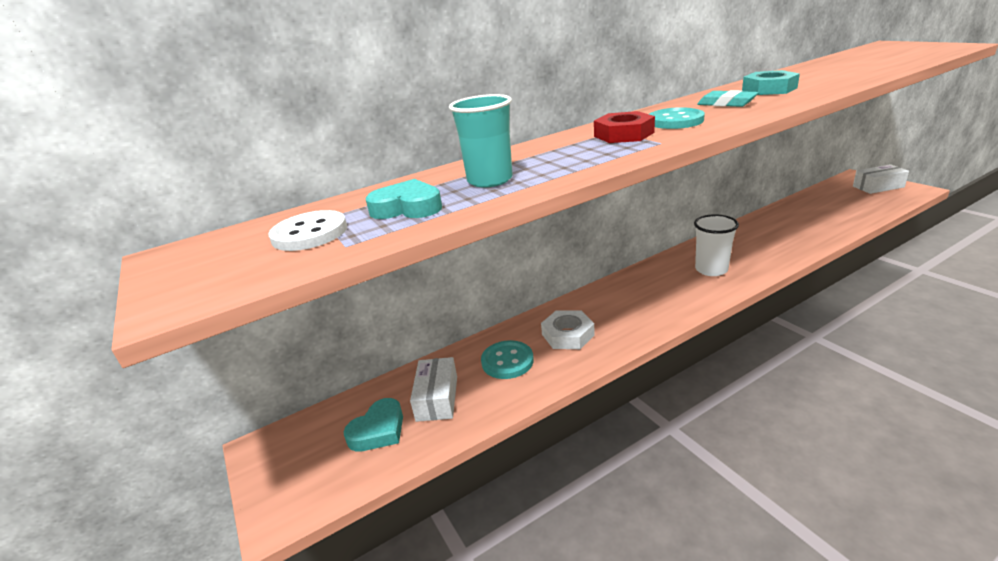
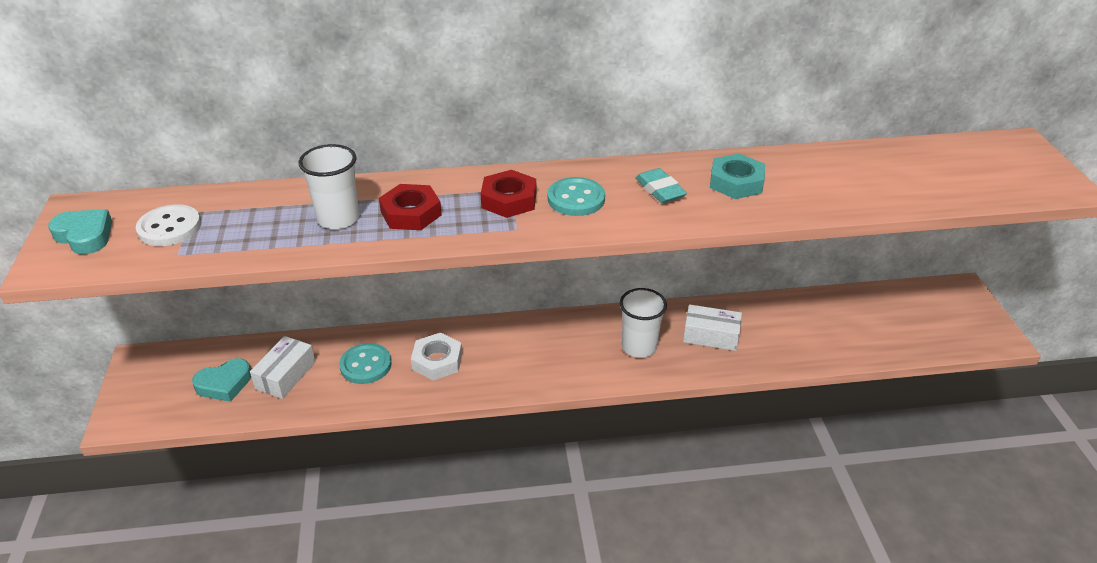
camera: 20 degrees right, 10 degrees up
(407, 208) = (252, 227): turquoise heart -> turquoise heart (85, 236)
(490, 180) = (338, 219): turquoise cup -> white cup
(553, 160) = (411, 213): none -> red nut
(878, 187) = (963, 315): white box -> white box (711, 336)

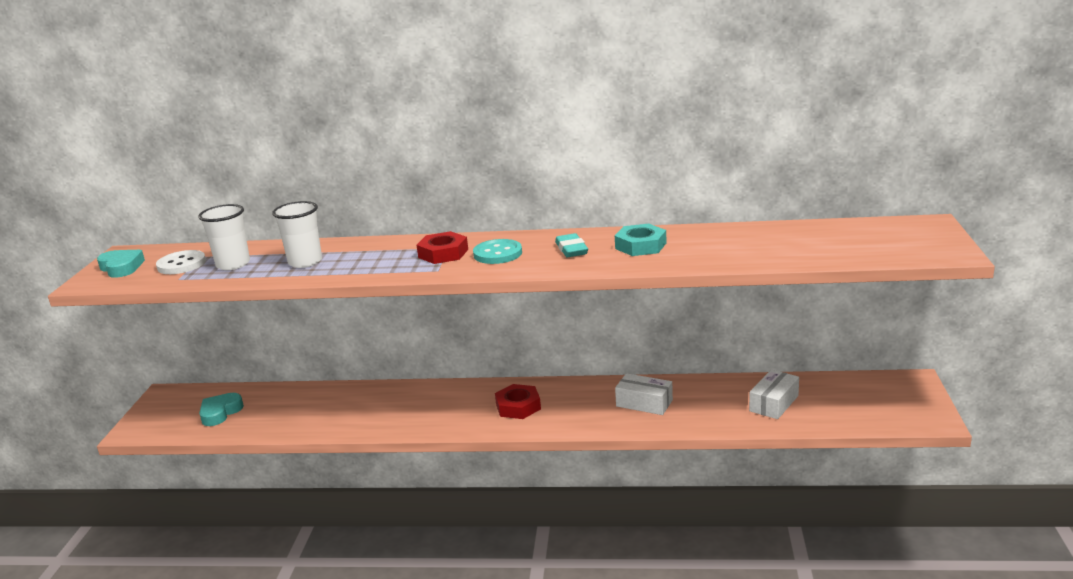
camera: 15 degrees right, 15 degrees down
(224, 384) = (220, 413): turquoise heart -> turquoise heart turned 135 degrees clockwise
(285, 375) = (269, 410): white box -> white box (774, 403)
(366, 365) = (335, 407): turquoise button -> none
(411, 213) = (361, 260): red nut -> red nut (518, 406)
(437, 361) = (395, 407): white nut -> none
(639, 347) = (574, 407): white cup -> white cup (233, 264)

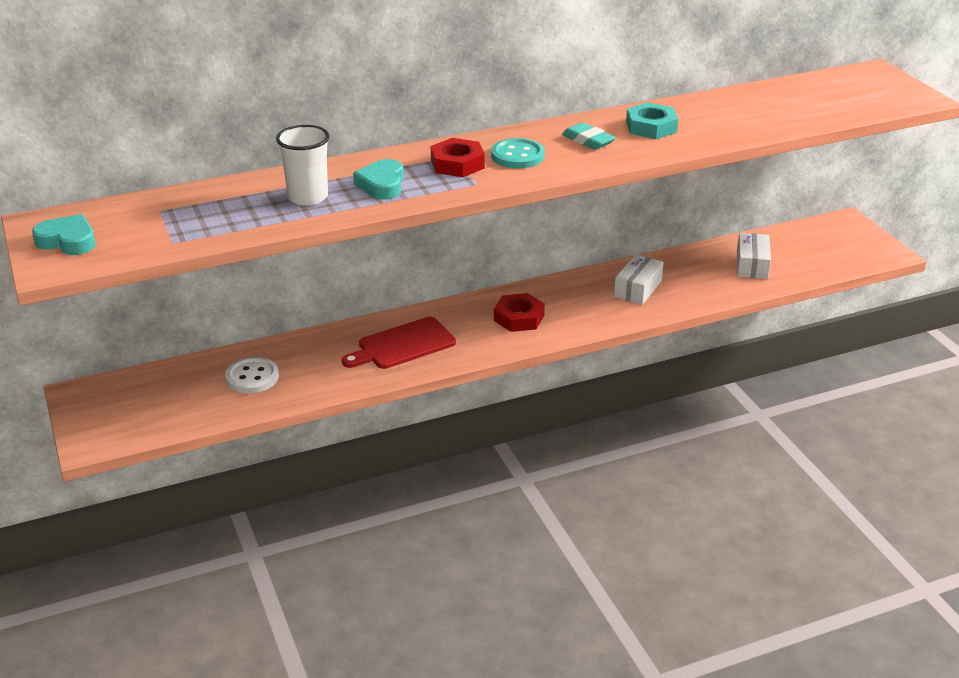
camera: 30 degrees left, 10 degrees up
(181, 264) = (148, 224): white button -> white button (252, 377)
(220, 413) = (182, 398): turquoise heart -> turquoise heart (382, 185)
(233, 264) = (219, 214): white cup -> none
(407, 408) = (402, 345): none -> red cutting board
(644, 403) = (638, 289): white box -> white box turned 60 degrees counterclockwise

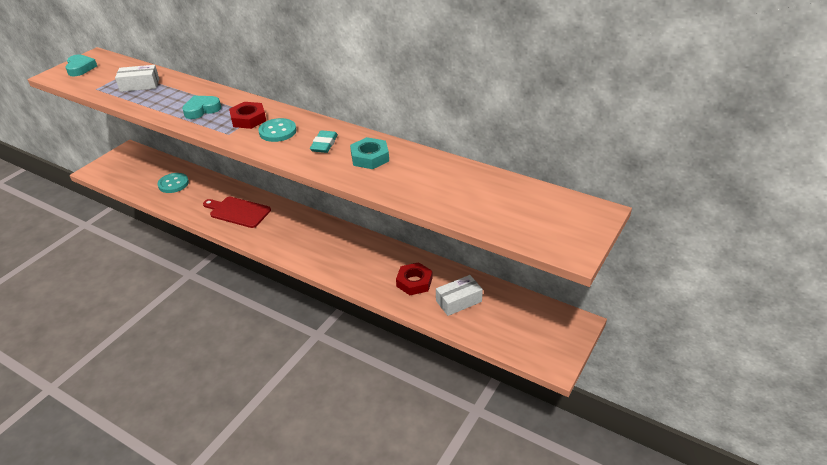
camera: 55 degrees right, 5 degrees up
(252, 377) = (173, 184): white button -> turquoise button
(308, 197) = (170, 98): white cup -> none
(519, 318) = (299, 236): red nut -> red nut (414, 282)
(638, 289) = (376, 265): white box -> white box (140, 85)

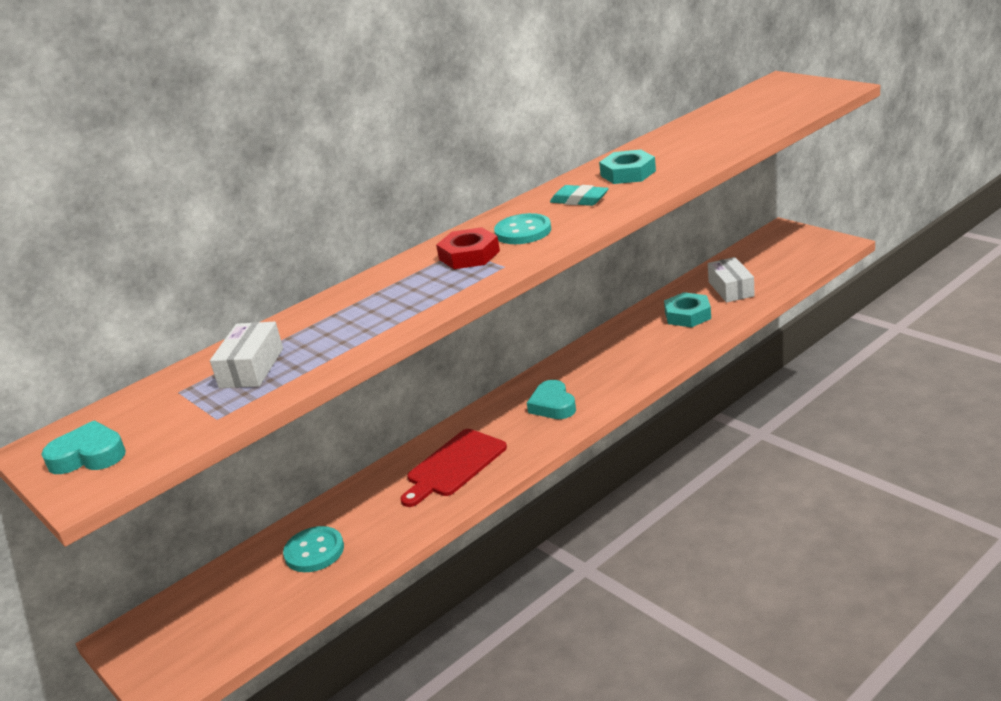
camera: 70 degrees left, 10 degrees down
(202, 110) = (407, 295): turquoise heart -> turquoise heart (553, 405)
(414, 282) = (687, 315): red nut -> turquoise nut

